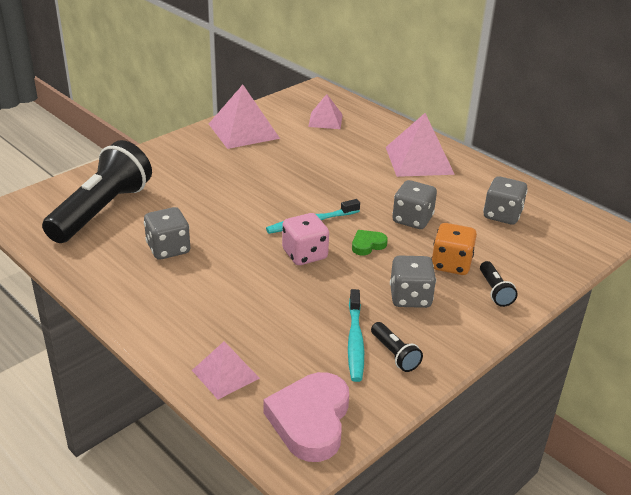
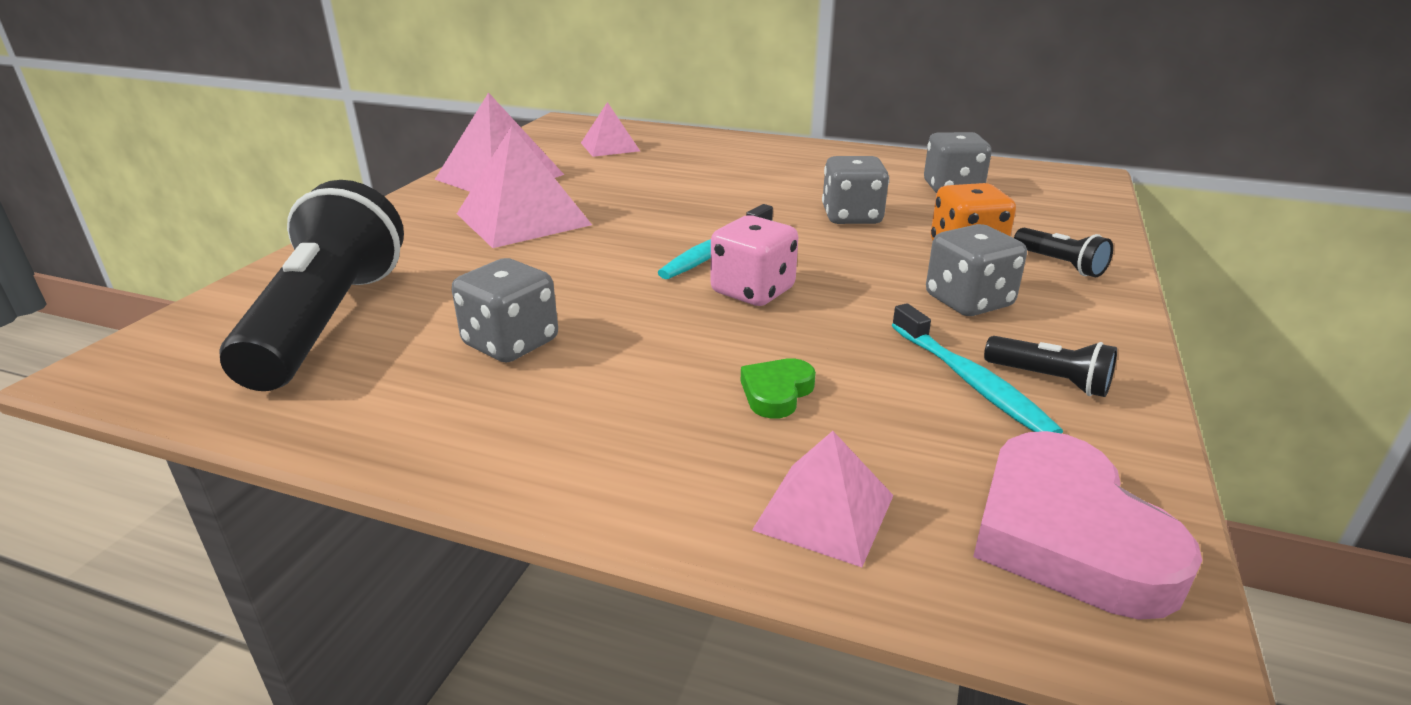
camera: 25 degrees left, 5 degrees down
(367, 245) = (829, 257): green heart -> green heart (776, 392)
(419, 160) = (781, 160): pink pyramid -> pink pyramid (523, 219)

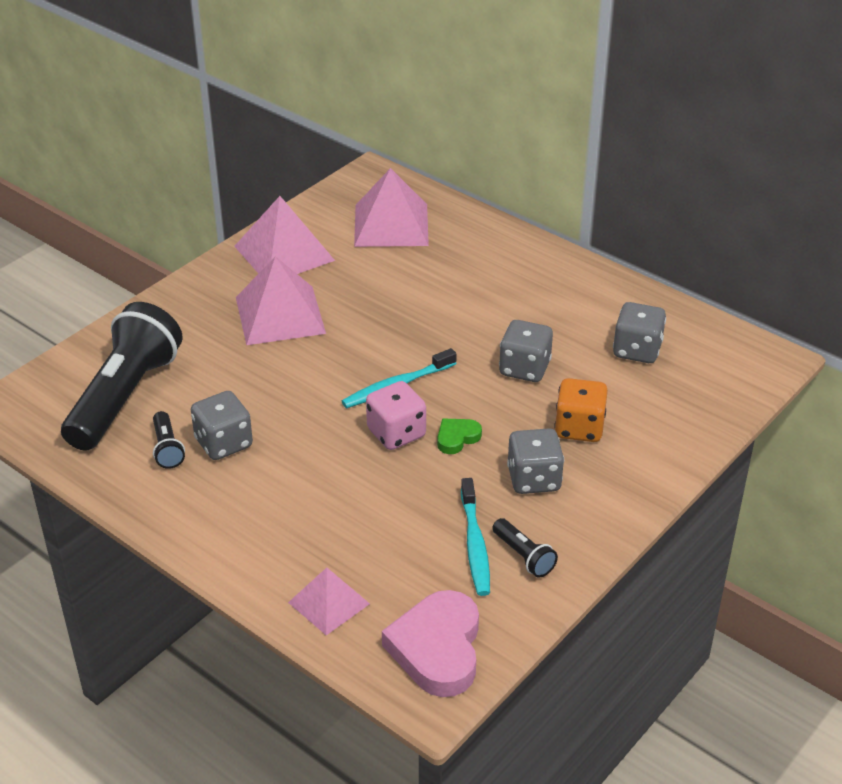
camera: 20 degrees right, 10 degrees up
(610, 147) = (391, 225): pink pyramid -> pink pyramid, size x1.69
(776, 392) = (355, 522): green heart -> green heart (457, 438)
(1060, 264) = (635, 460): black flashlight -> black flashlight (167, 449)

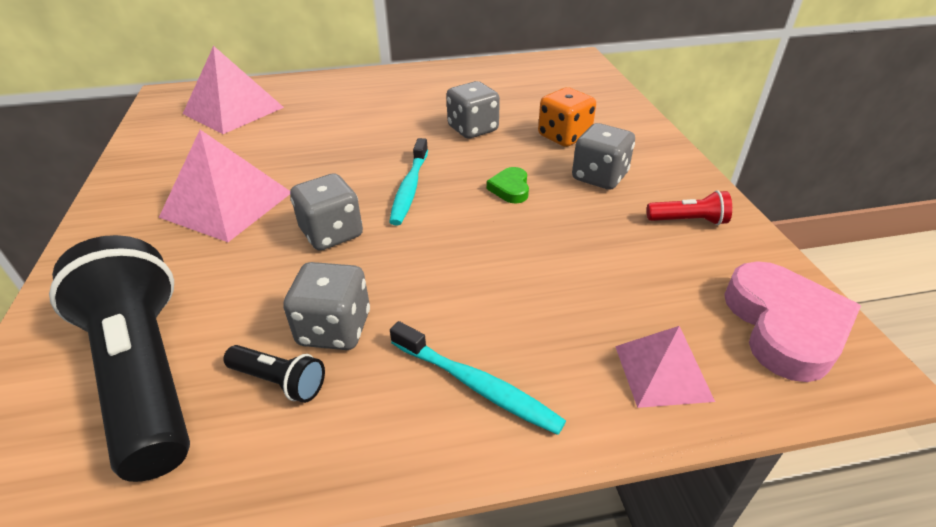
camera: 50 degrees left, 0 degrees up
(284, 253) = (162, 166): pink pyramid -> none
(396, 433) = (466, 214): pink dice -> none
(437, 649) = (784, 326): pink heart -> pink heart turned 135 degrees counterclockwise
(475, 544) = (652, 238): turquoise toothbrush -> turquoise toothbrush (476, 385)
(523, 556) = (688, 221): black flashlight -> red flashlight
(637, 350) = (513, 87): grey dice -> grey dice (332, 233)

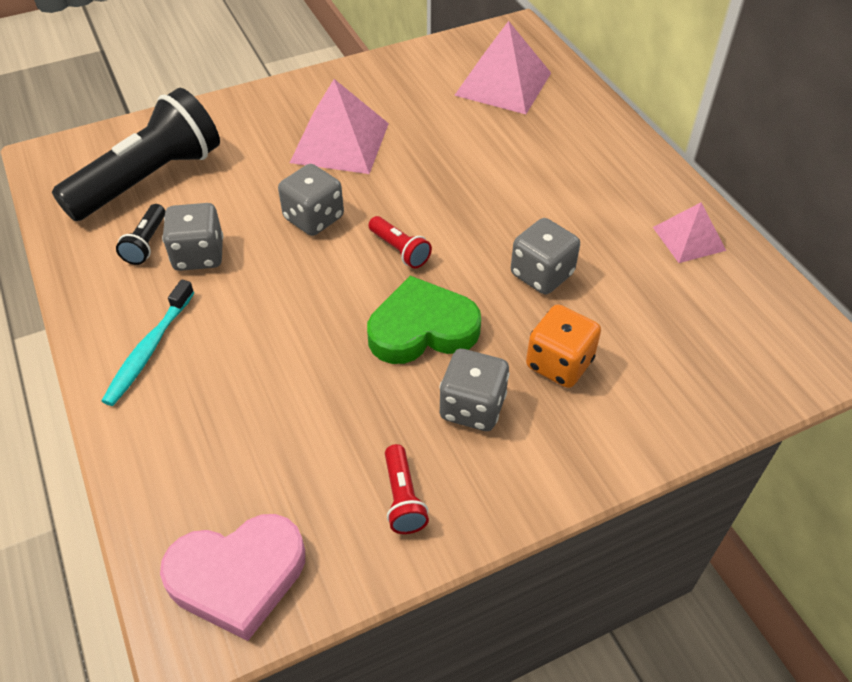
camera: 75 degrees right, 10 degrees up
(410, 188) = (400, 250): turquoise toothbrush -> red flashlight
(510, 189) = (422, 329): green heart -> green heart, size x2.02
(662, 372) = (170, 471): pink pyramid -> pink pyramid (689, 238)

